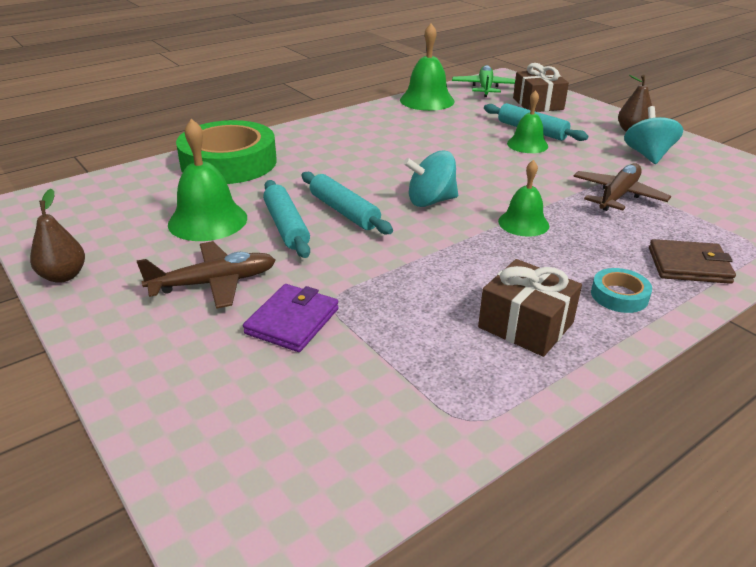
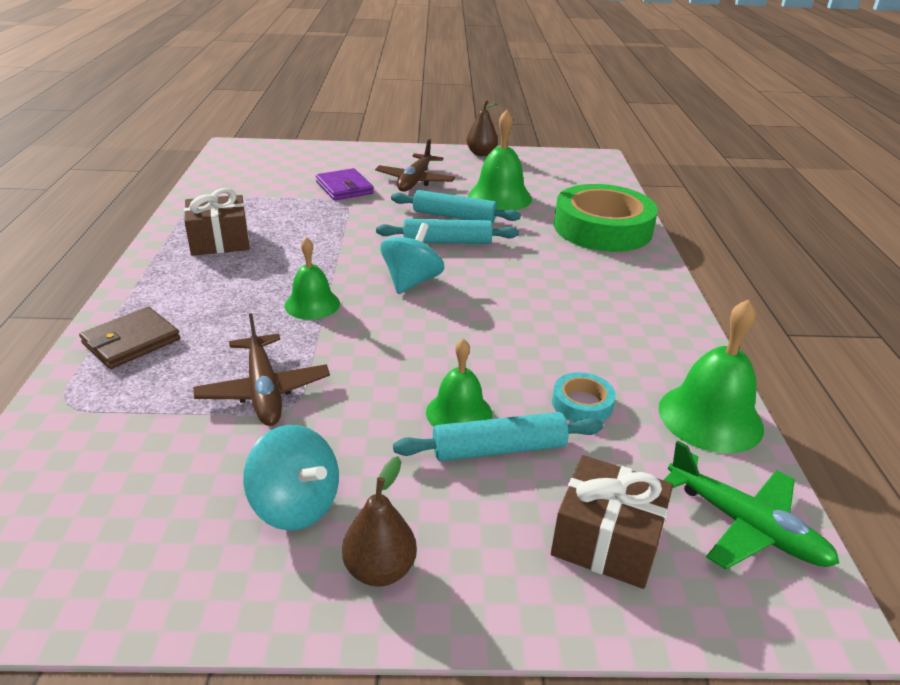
camera: 125 degrees right, 0 degrees up
(619, 295) = (174, 286): turquoise tape -> turquoise tape (582, 404)

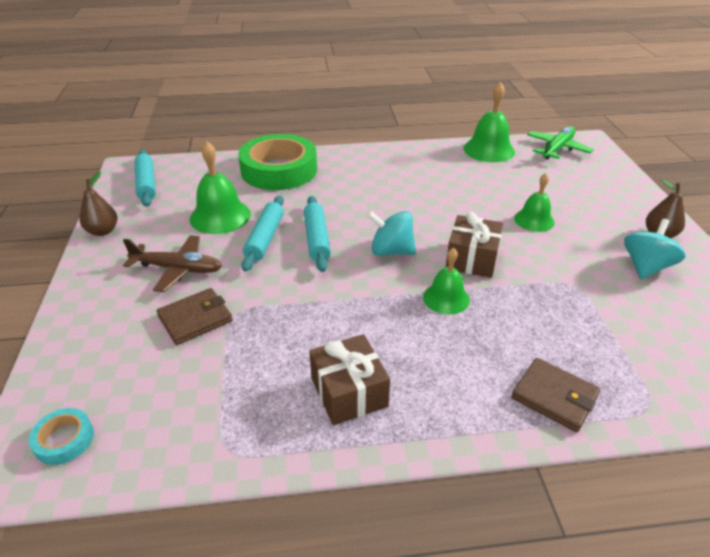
camera: 95 degrees left, 5 degrees up
(263, 390) = (564, 300): brown plane -> none
(344, 188) = (195, 319): purple wallet -> brown wallet
(498, 449) = (554, 206): turquoise rolling pin -> turquoise rolling pin (146, 184)
(582, 404) = (500, 182): turquoise tape -> turquoise tape (64, 440)
(606, 540) = (591, 179): brown gift -> brown gift (472, 259)

